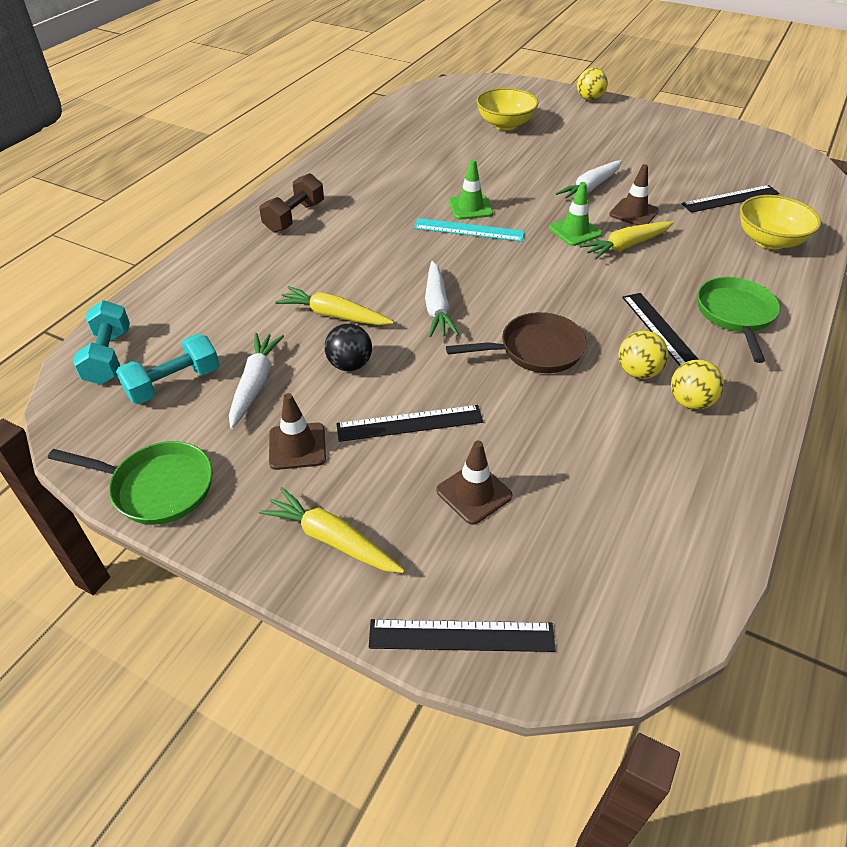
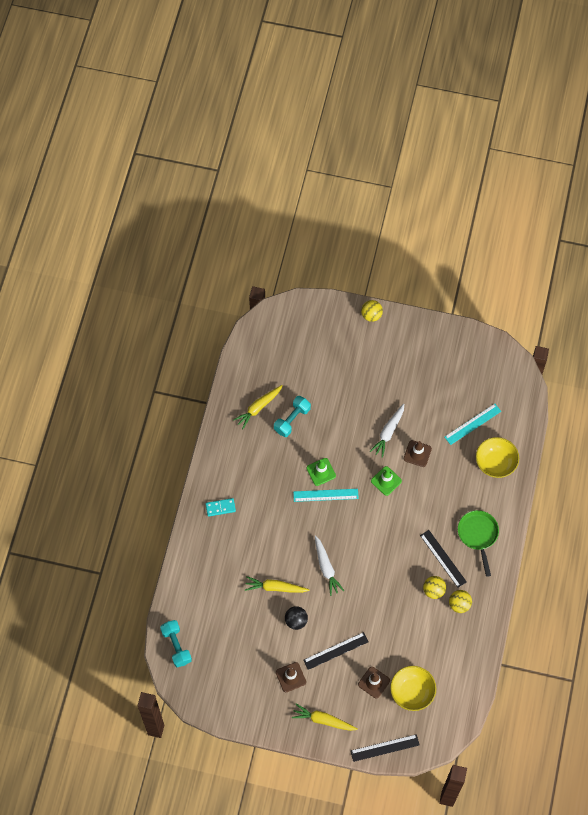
camera: 15 degrees left, 20 degrees up
(156, 487) = (240, 714): green pan -> none
(174, 383) = (217, 655): turquoise dumbbell -> turquoise dumbbell (292, 420)
(255, 384) = (256, 645): white carrot -> none
(294, 217) = (220, 508): brown dumbbell -> turquoise domino
(505, 124) = (320, 366): yellow bowl -> yellow bowl (412, 692)
(535, 350) = (382, 588): brown pan -> none
(626, 246) = (416, 488): yellow carrot -> yellow carrot (258, 408)
(730, 199) = (472, 424): black ruler -> turquoise ruler

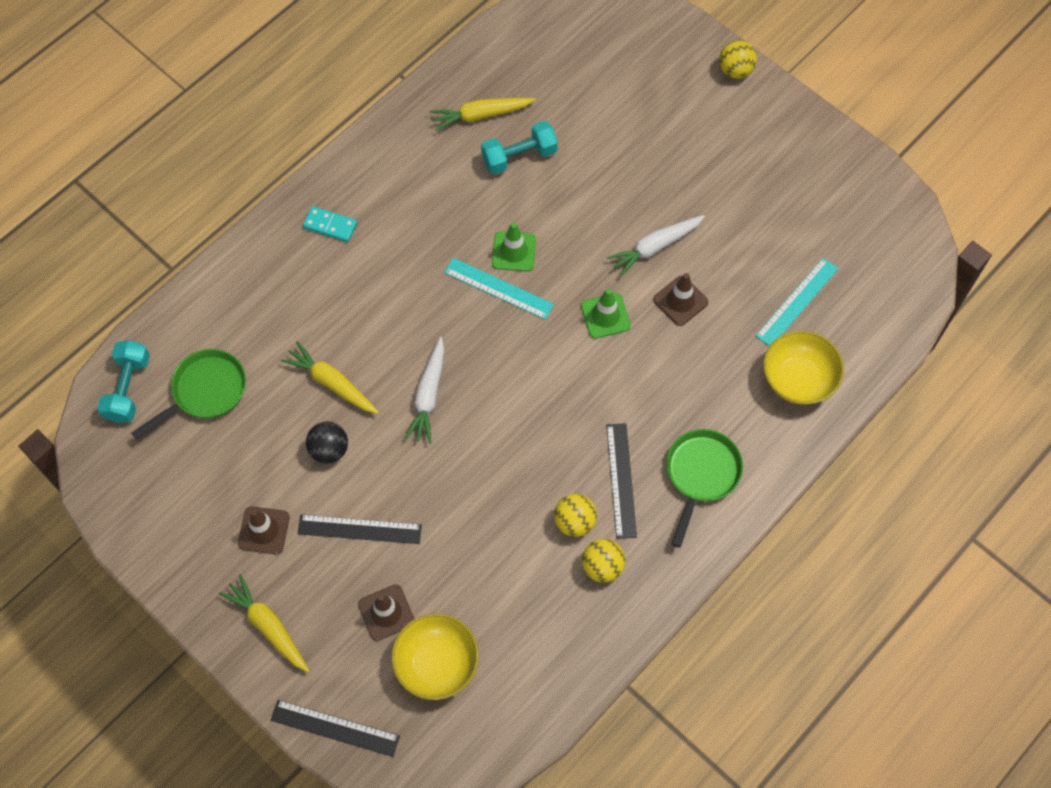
camera: 30 degrees right, 0 degrees up
(216, 626) = (205, 391): none -> green pan
(472, 424) = (797, 302): turquoise ruler -> turquoise ruler turned 45 degrees counterclockwise

